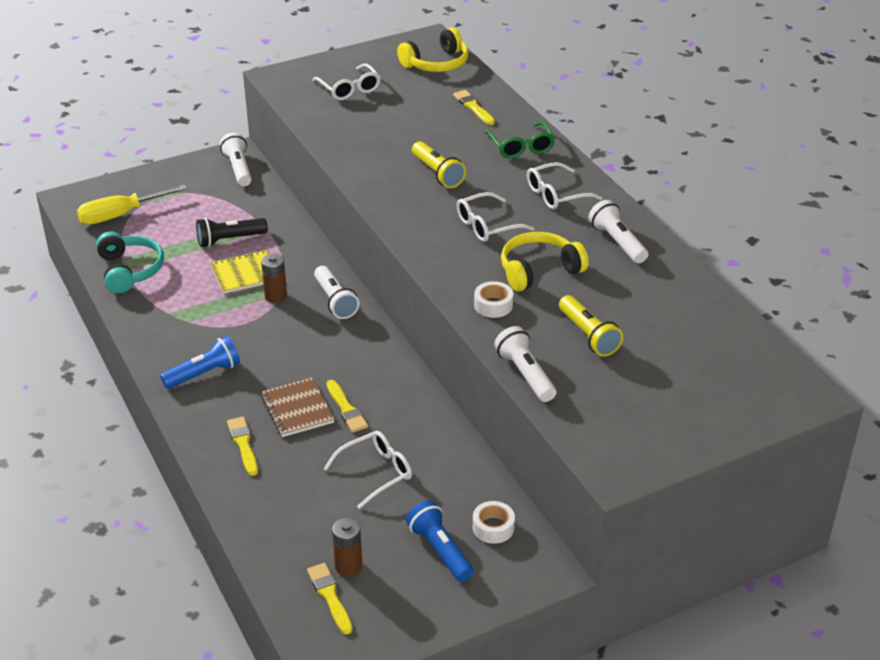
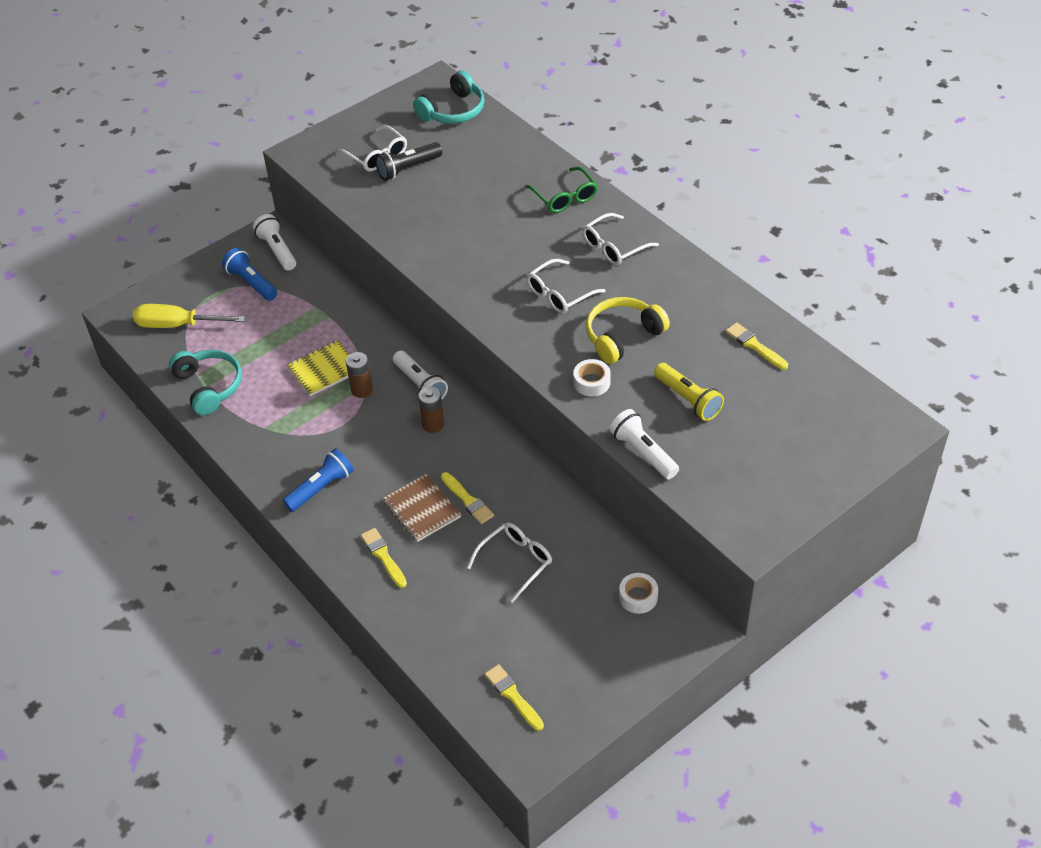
camera: 10 degrees left, 10 degrees up
(120, 215) = (177, 325): yellow screwdriver -> yellow screwdriver turned 45 degrees clockwise
(229, 240) = (296, 334): black flashlight -> black flashlight (408, 169)
(348, 566) = (520, 662): brown battery -> brown battery (433, 424)
(436, 63) = (453, 111): yellow headphones -> turquoise headphones
(437, 173) = (494, 242): yellow flashlight -> none
(439, 550) = (597, 630): blue flashlight -> blue flashlight (251, 283)
(473, 107) = (505, 157): yellow brush -> yellow brush (754, 346)
(617, 242) = (685, 291): white flashlight -> none

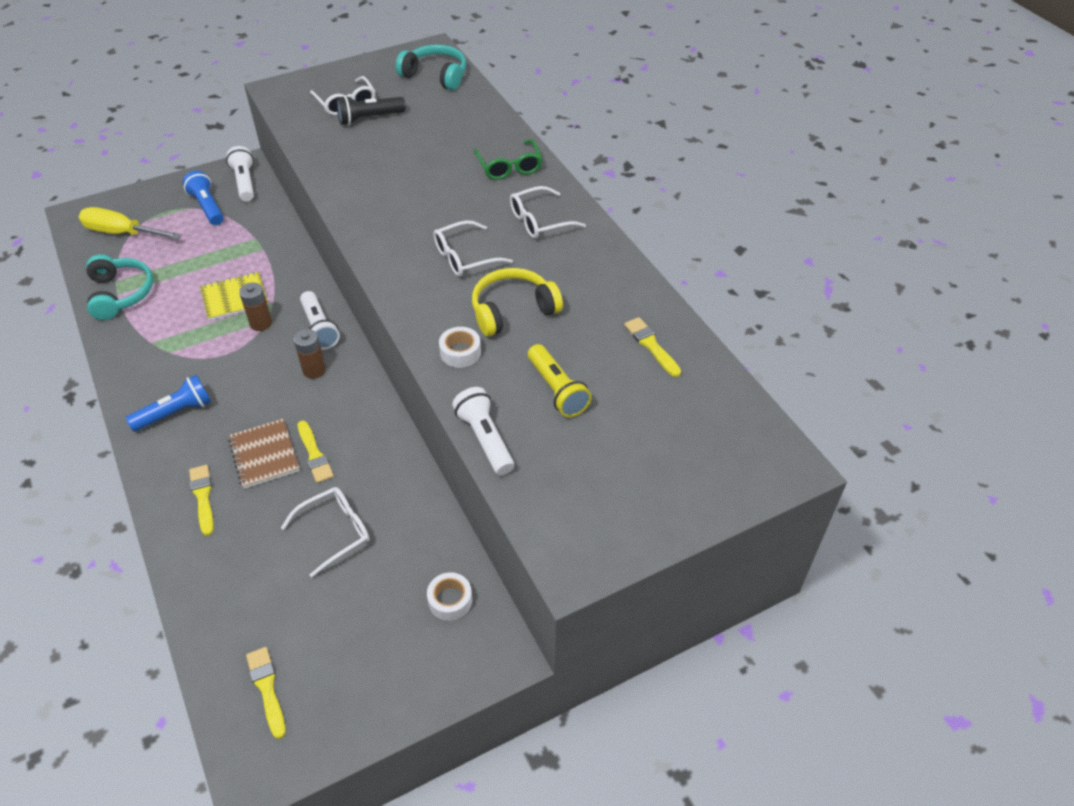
camera: 10 degrees right, 0 degrees up
(453, 111) = (436, 75): turquoise headphones -> turquoise headphones turned 120 degrees counterclockwise

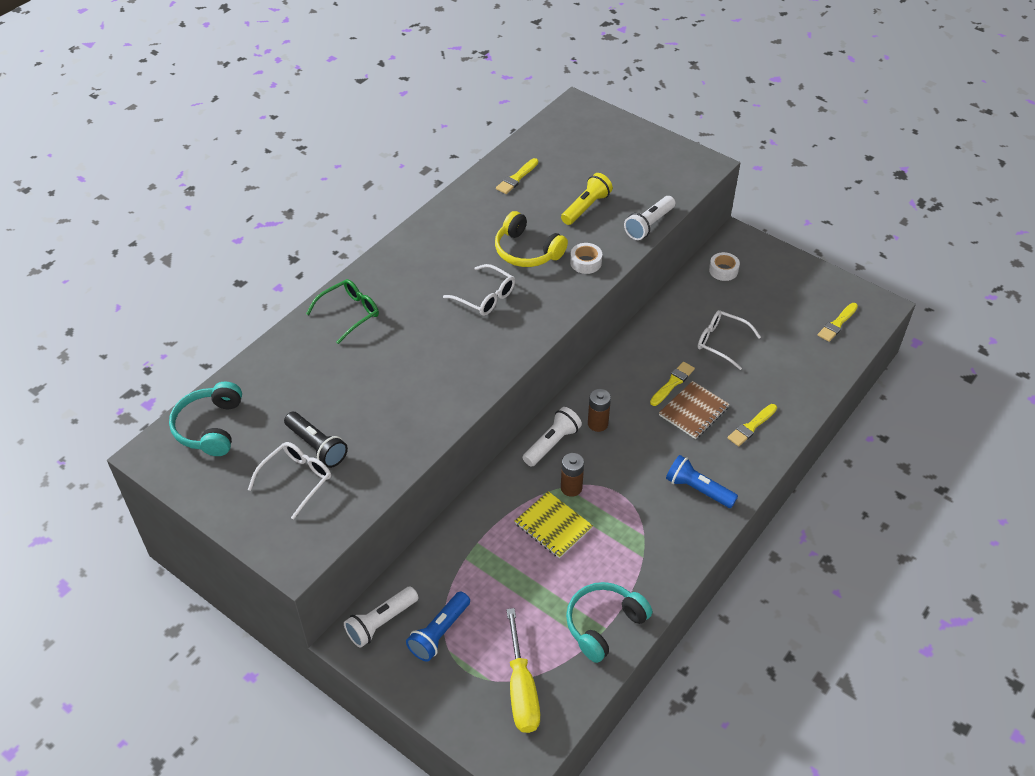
camera: 115 degrees left, 0 degrees up
(539, 221) = (415, 271): white glasses -> none

